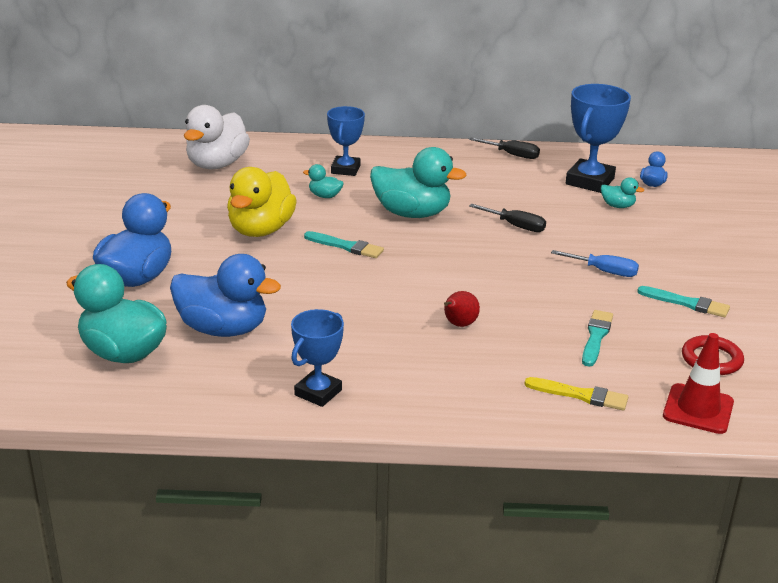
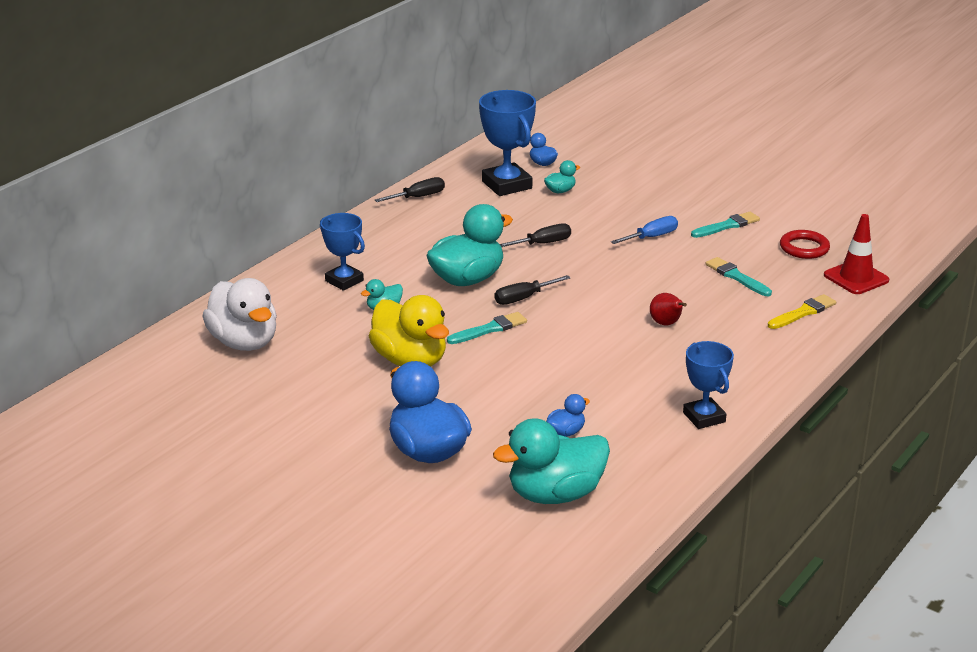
camera: 55 degrees left, 0 degrees up
(223, 329) = (566, 432): blue duck -> blue duck, size x0.45
(414, 245) = (523, 298): none -> black screwdriver

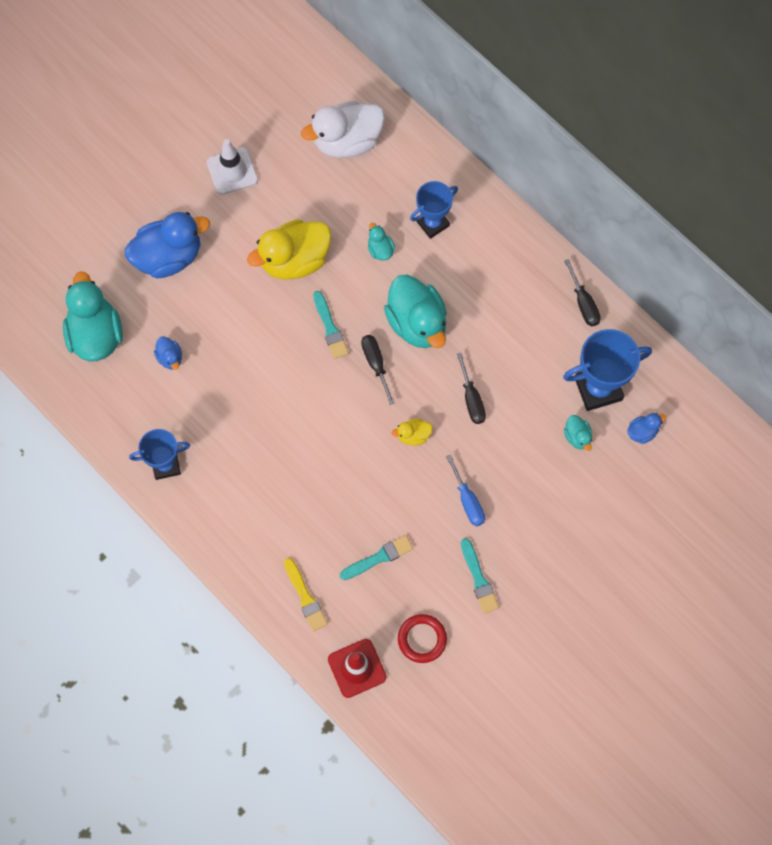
camera: 100 degrees right, 40 degrees up
(295, 418) = (232, 171): none -> white traffic cone
(596, 270) = (413, 435): none -> yellow duck
(666, 324) = (310, 473): red pear -> none

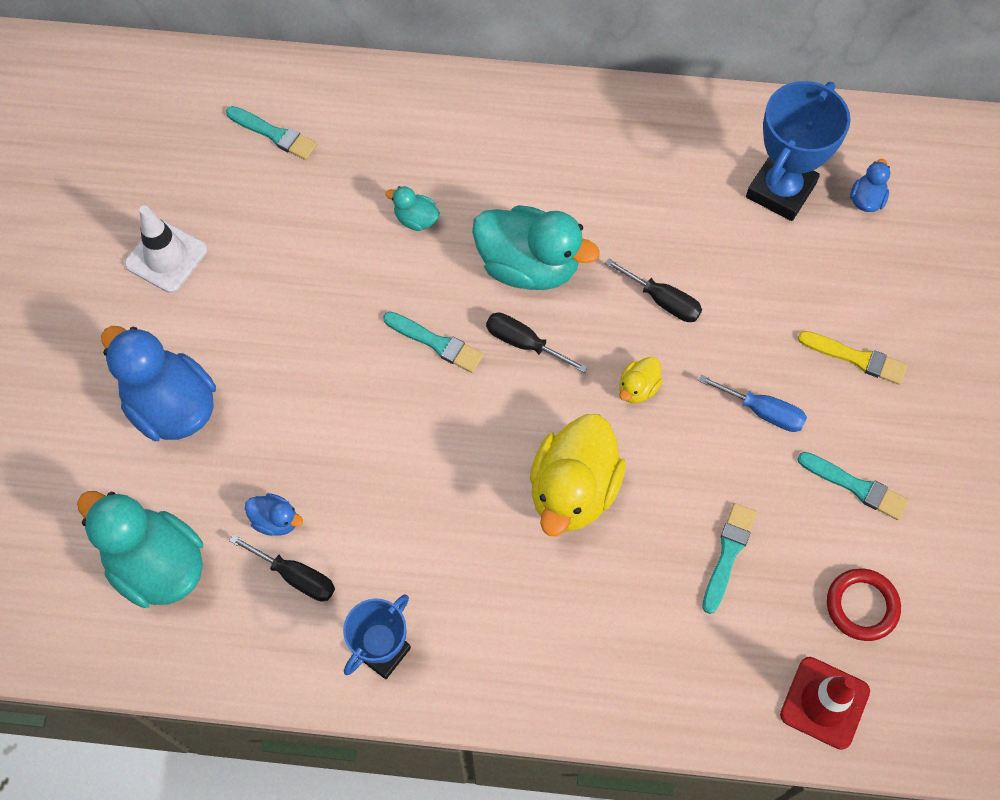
camera: 40 degrees left, 5 degrees down
(168, 257) = (171, 406): blue duck -> blue duck turned 75 degrees counterclockwise
(294, 260) = (328, 300): yellow duck -> yellow duck (573, 490)
(305, 597) = (689, 670): yellow brush -> yellow brush (856, 358)
(347, 141) = (274, 134): white duck -> turquoise brush
(432, 223) = (448, 151): blue trophy -> none
(577, 437) = (808, 255): turquoise duck -> none
(583, 303) = (683, 117): black screwdriver -> black screwdriver (296, 576)

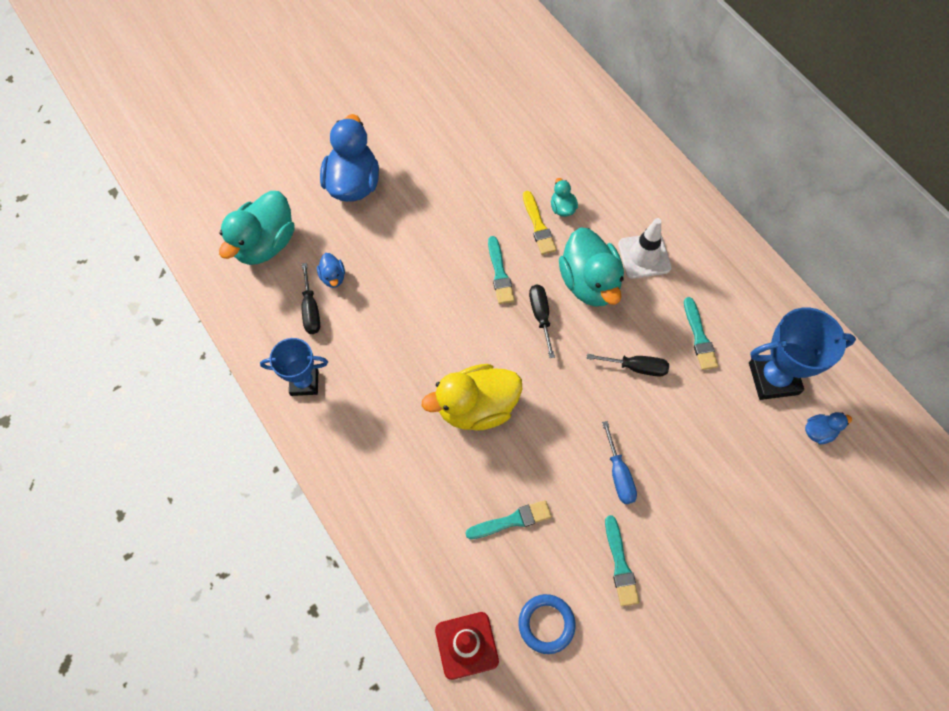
camera: 50 degrees right, 0 degrees up
(157, 565) = (265, 244): turquoise duck -> turquoise duck turned 150 degrees counterclockwise
(166, 257) = (430, 117): white traffic cone -> white traffic cone (644, 256)
(274, 134) = (545, 107): turquoise brush -> turquoise brush (699, 337)
(638, 388) = (569, 395): yellow duck -> none
(663, 301) = (636, 367): black screwdriver -> black screwdriver turned 75 degrees counterclockwise
(856, 358) = (705, 503): yellow brush -> yellow brush (538, 226)
(862, 606) = (546, 624): red ring -> blue ring

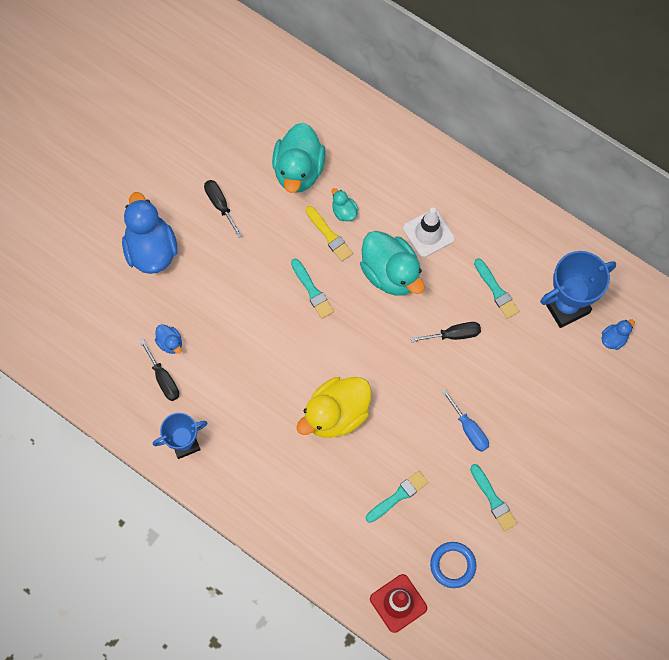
camera: 20 degrees left, 5 degrees up
(265, 244) = (97, 333): turquoise duck -> turquoise duck (298, 170)
(540, 316) = (360, 317): black screwdriver -> black screwdriver (220, 205)

